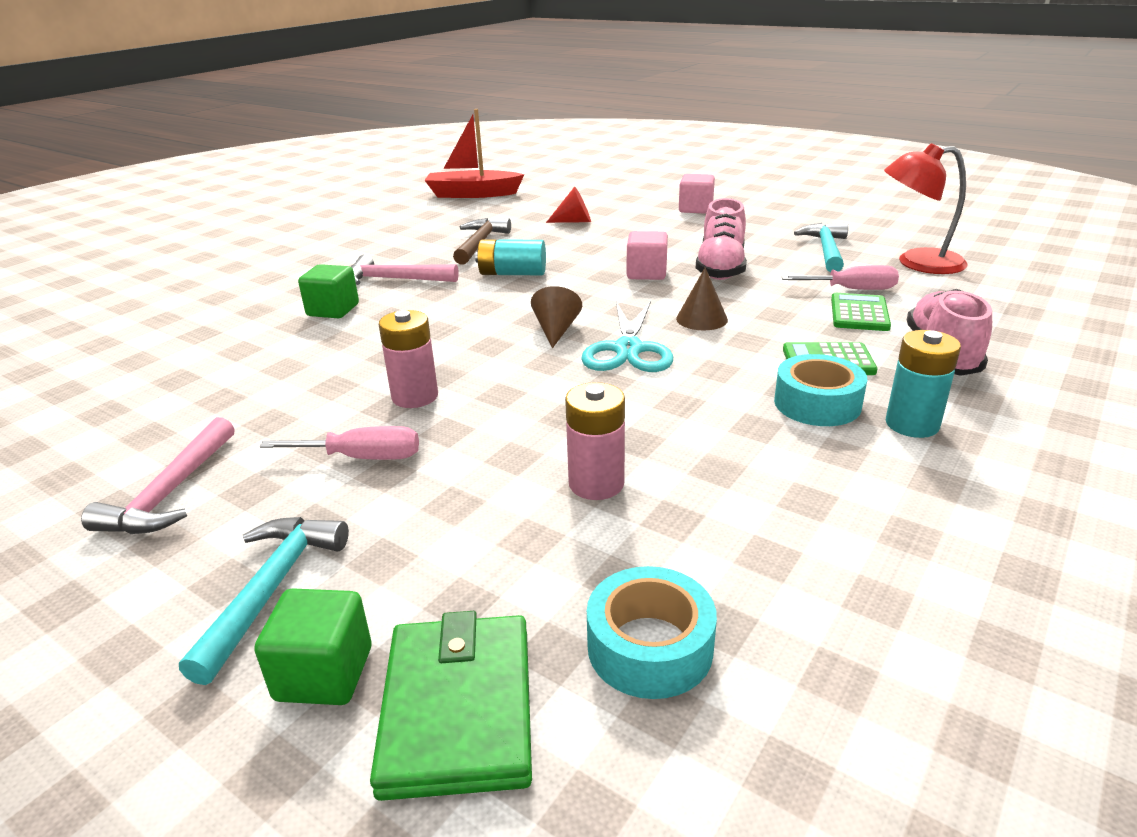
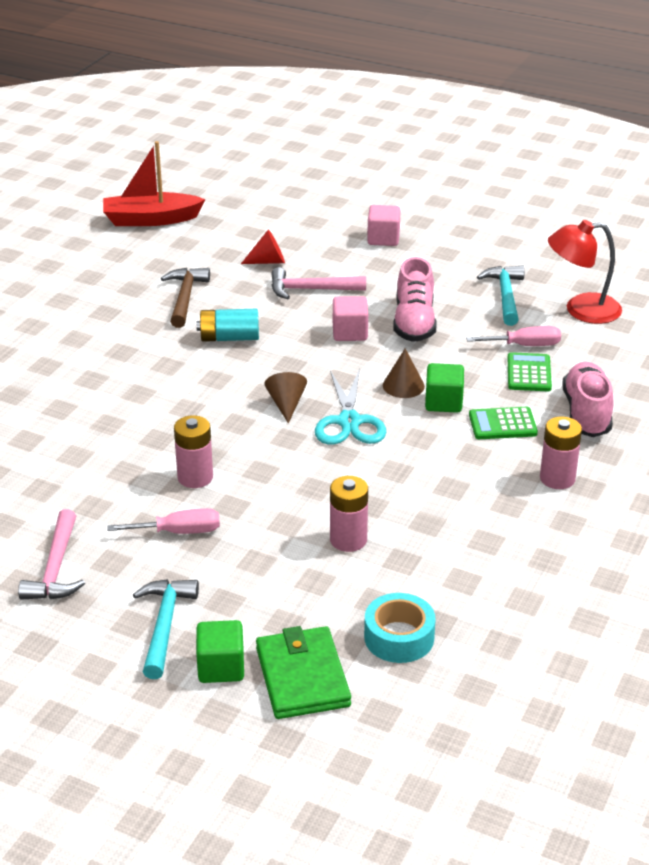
camera: 10 degrees left, 5 degrees up
(333, 310) = (84, 391): green cube -> green cube (443, 402)
(395, 279) = (123, 350): pink hammer -> pink hammer (311, 290)
(817, 403) = (493, 465): turquoise tape -> none
(912, 424) = (557, 478): turquoise battery -> pink battery

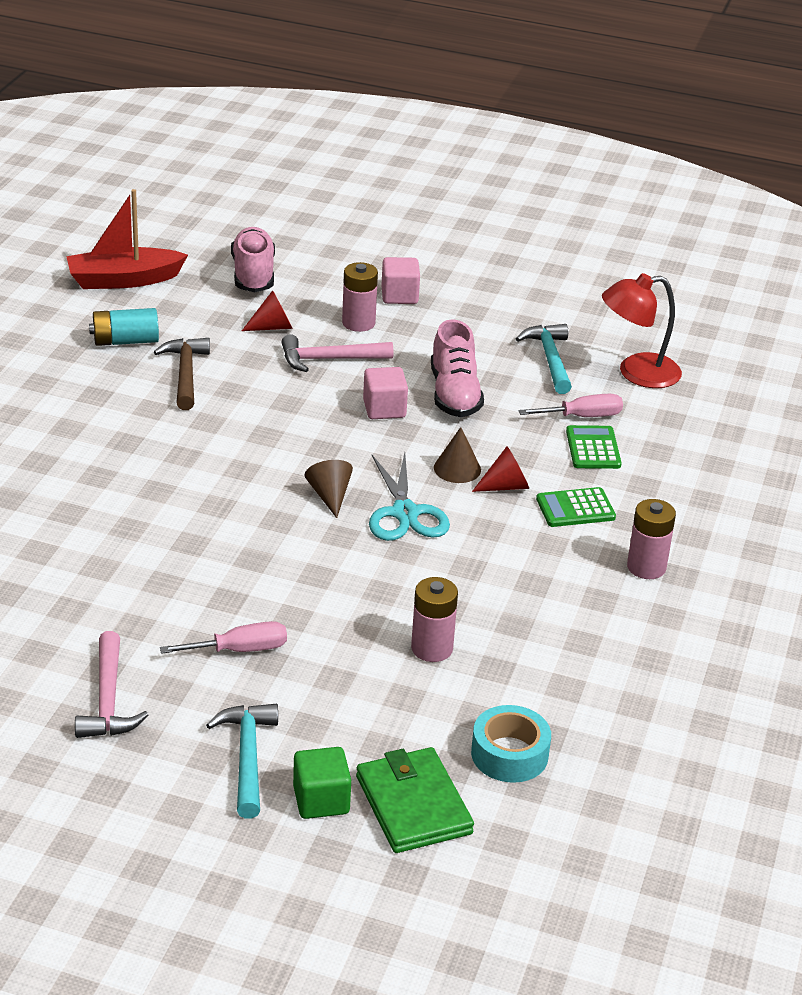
camera: 10 degrees left, 0 degrees up
(195, 477) = (244, 586): pink battery -> pink battery (358, 323)
(229, 338) = (247, 420): turquoise battery -> turquoise battery (125, 341)
(443, 402) = (505, 486): green cube -> red cone
(586, 413) = (664, 492): pink shoe -> pink shoe (253, 275)

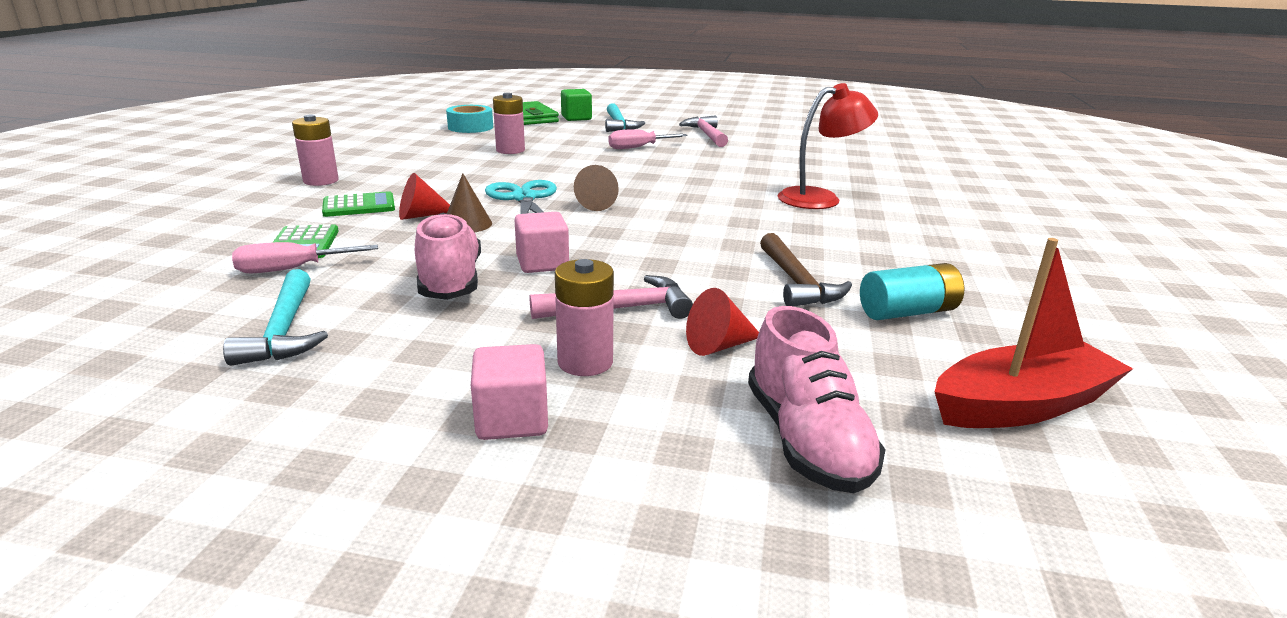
camera: 175 degrees right, 10 degrees down
(637, 373) = (157, 321): red lamp -> red lamp (820, 198)

